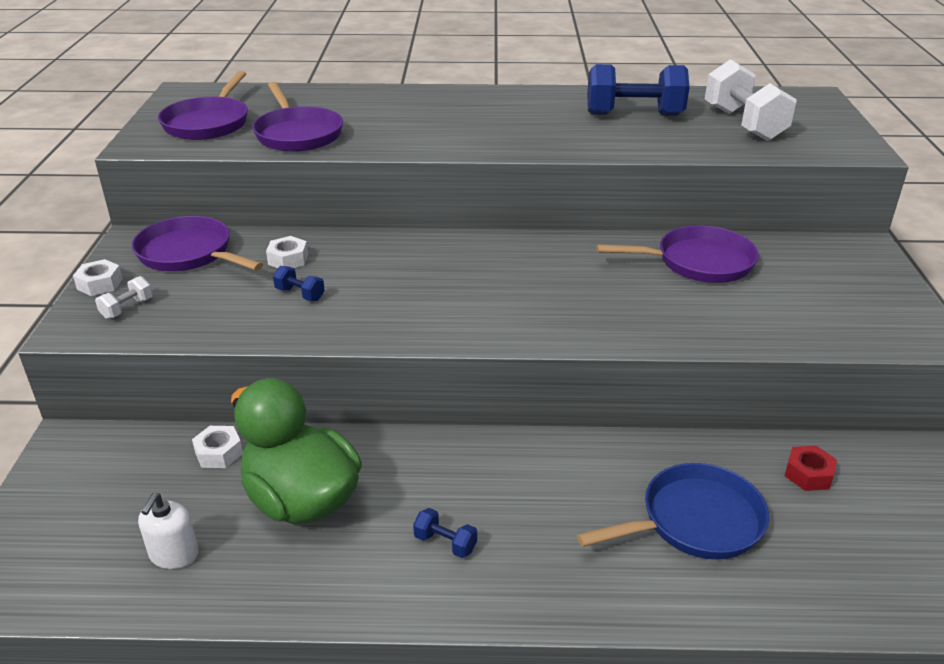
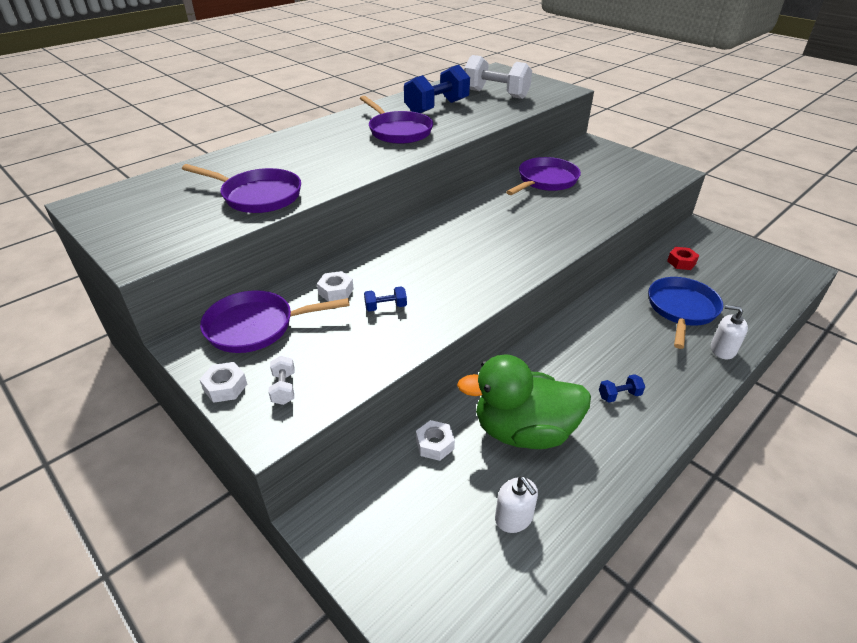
camera: 45 degrees left, 5 degrees up
(208, 123) = (166, 217): purple pan -> purple pan (398, 131)
(662, 598) = (722, 350): none -> white soap dispenser

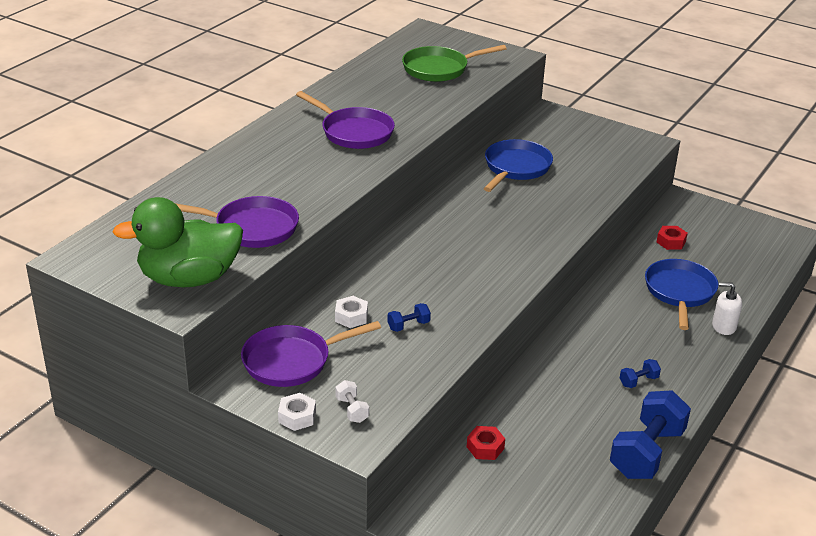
camera: 15 degrees left, 5 degrees down
(435, 444) = (485, 447): white nut -> red nut
(437, 107) = (381, 94): blue dumbbell -> blue dumbbell (647, 453)
(496, 94) = (439, 69): white dumbbell -> green pan
(514, 518) = (574, 492): white soap dispenser -> none
(523, 431) = (561, 424): green duck -> green duck (189, 279)
(545, 181) = (515, 168): purple pan -> blue pan

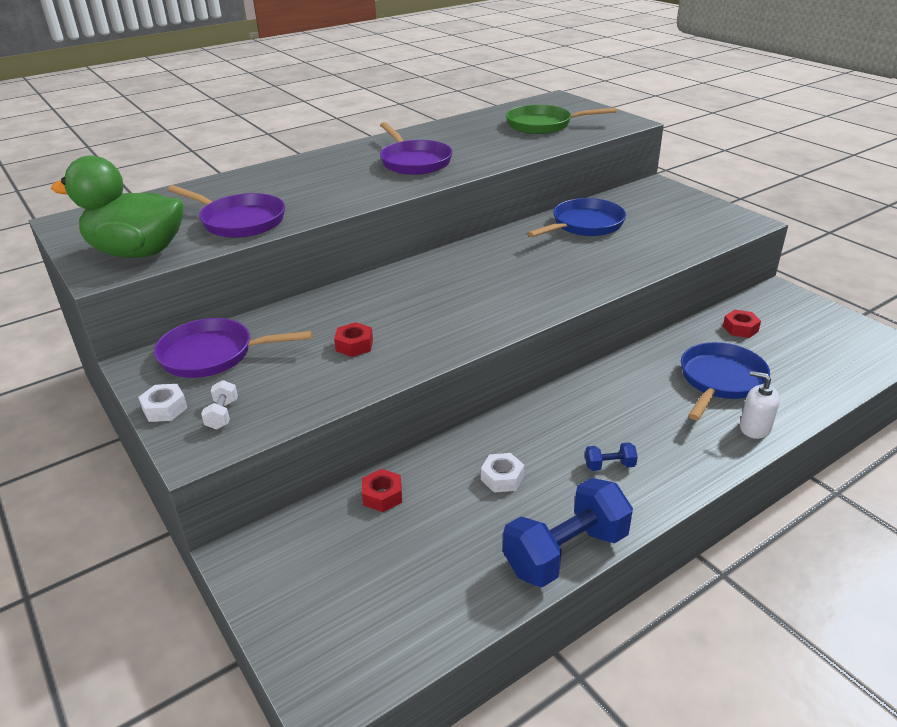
camera: 25 degrees right, 0 degrees up
(351, 317) = (307, 326): white nut -> white nut (502, 478)
(408, 325) = (354, 345): blue dumbbell -> red nut

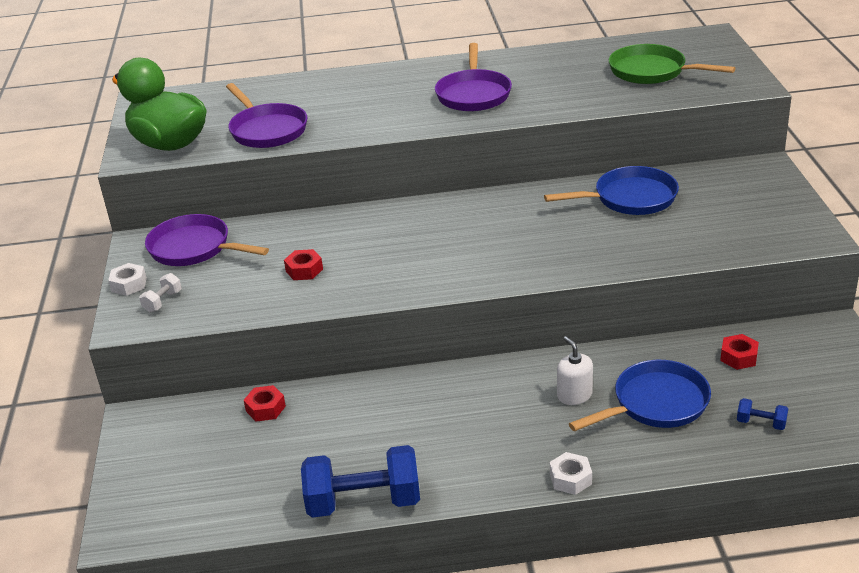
camera: 30 degrees right, 0 degrees up
(502, 478) = (369, 426): white nut -> white nut (570, 479)
(609, 466) = (468, 447): blue dumbbell -> blue dumbbell (761, 423)
(755, 428) = (639, 459): white soap dispenser -> white soap dispenser (574, 395)

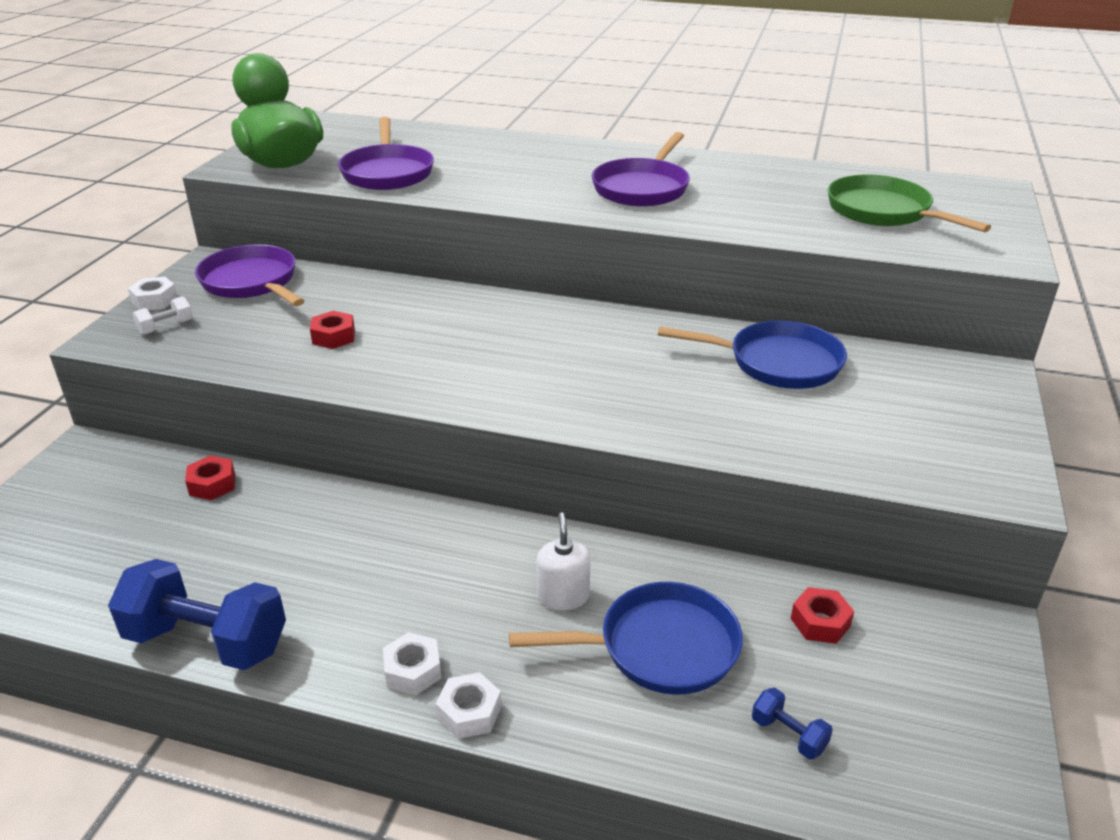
camera: 20 degrees right, 0 degrees up
(515, 469) = (413, 670): none -> white nut

